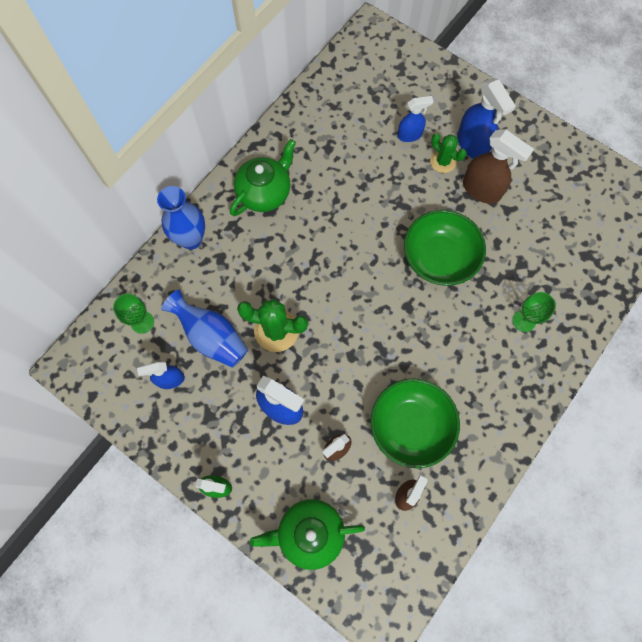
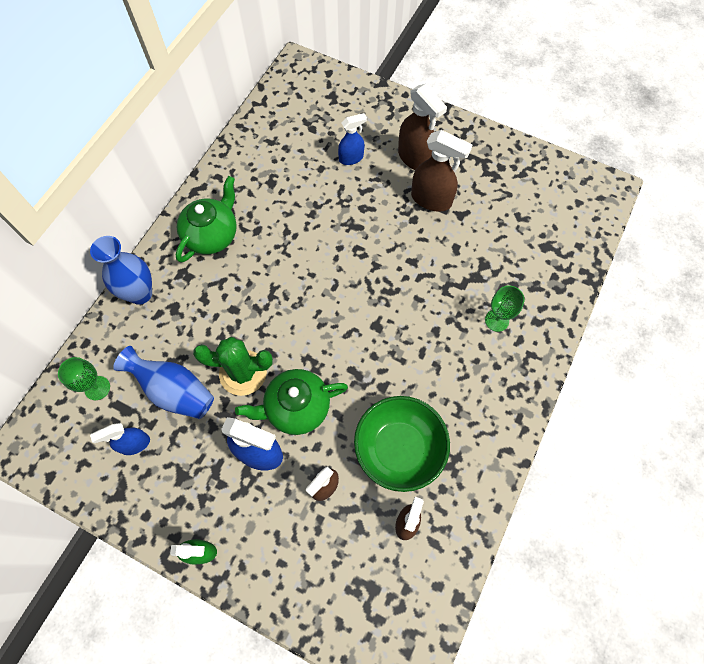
camera: 10 degrees left, 5 degrees down
(309, 533) = (308, 584): green teapot -> green teapot (296, 407)
(439, 258) = (400, 272): green bowl -> none
(443, 161) = (388, 178): green cactus -> none
(472, 145) = (415, 158): blue spray bottle -> brown spray bottle

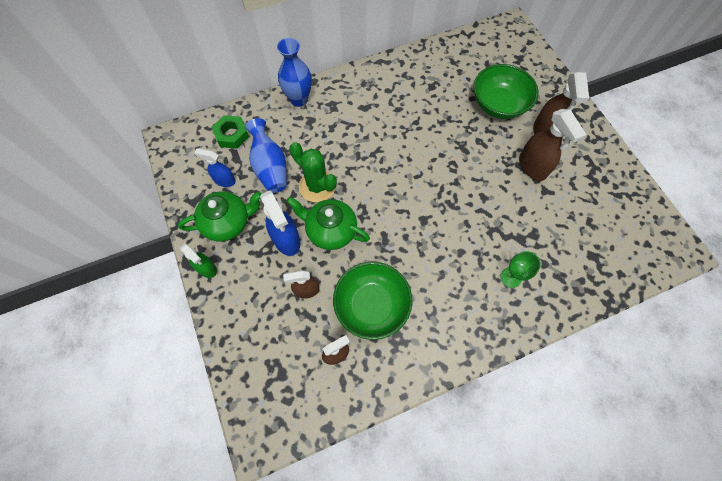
camera: 40 degrees right, 0 degrees up
(97, 388) = (232, 135): green goblet -> green nut
(212, 235) = (368, 94): green teapot -> green teapot (228, 222)
(351, 158) = (498, 105): blue spray bottle -> green bowl

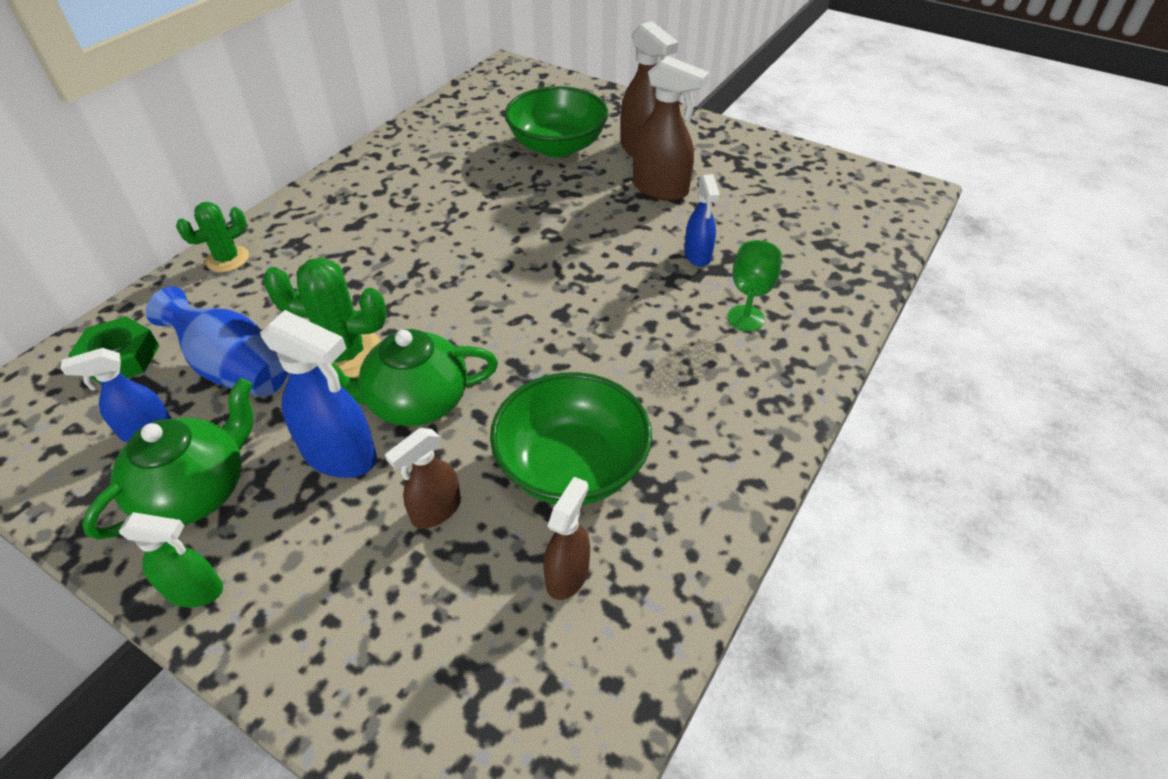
camera: 35 degrees left, 20 degrees down
(299, 99) = (227, 259): blue vase -> green cactus
(517, 224) = (697, 255): none -> blue spray bottle

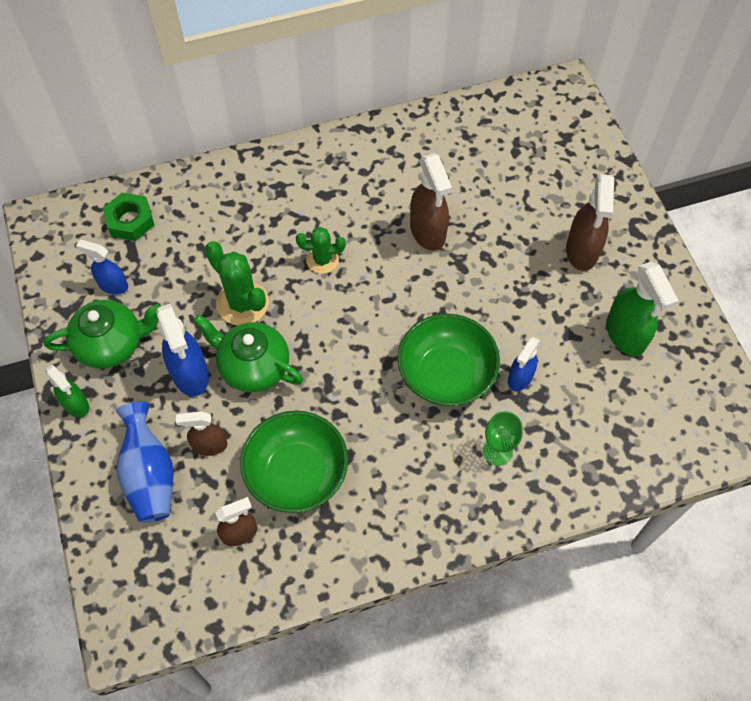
camera: 40 degrees right, 15 degrees up
(227, 259) = (232, 176): green cactus -> green cactus (322, 260)
(233, 369) = (179, 271): blue vase -> blue vase (150, 475)
(557, 146) = (522, 205): green bowl -> green bowl (446, 374)
(661, 189) = (556, 299): brown spray bottle -> brown spray bottle (428, 232)
(744, 182) = (625, 335): none -> green spray bottle

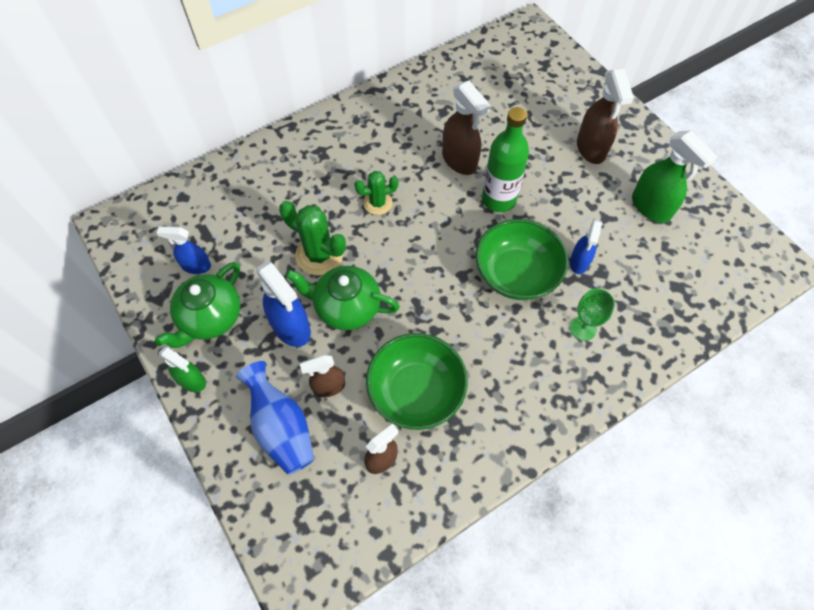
camera: 15 degrees left, 0 degrees up
(111, 344) = (210, 318): green teapot -> green teapot turned 150 degrees clockwise
(130, 221) = (195, 207): green nut -> none
(456, 286) = (498, 199): none -> green bottle

